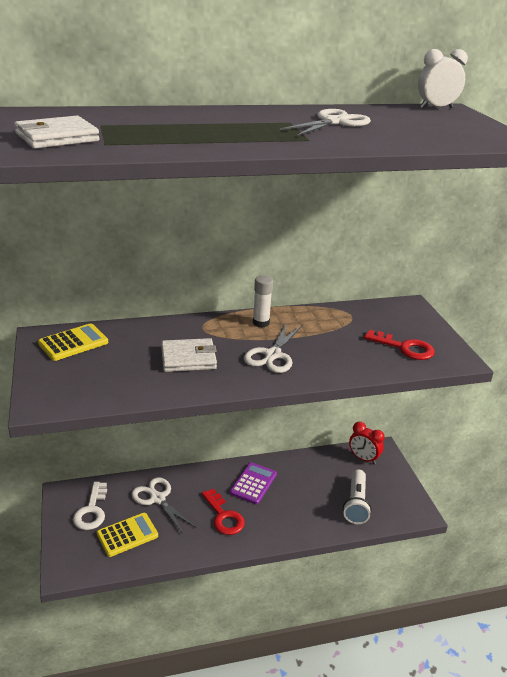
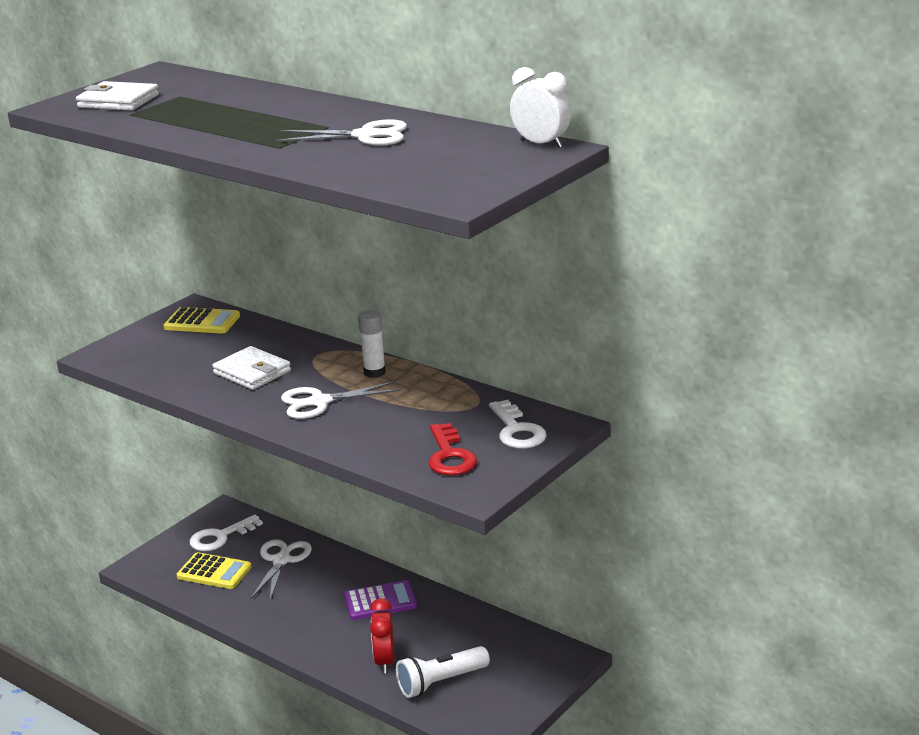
camera: 55 degrees right, 5 degrees down
(223, 516) = (306, 609): red key -> none
(363, 458) = (532, 652): red clock -> red clock (385, 661)
(399, 318) = (517, 430): none -> white key

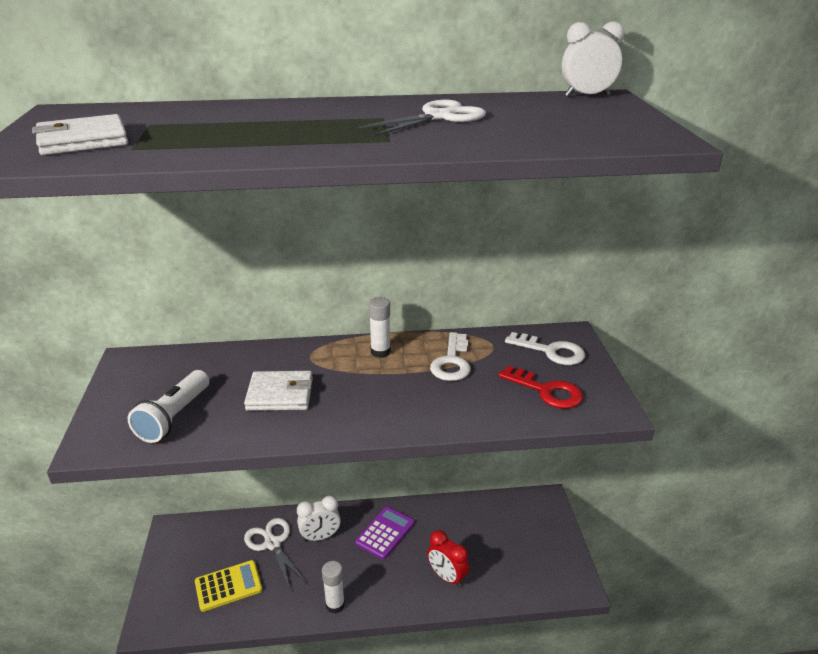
camera: 45 degrees left, 5 degrees up
(202, 322) = (158, 370): yellow calculator -> none
(220, 537) = (196, 553): white key -> white key (452, 362)
(271, 628) = (335, 605): none -> white glue stick
(320, 402) = (381, 394): white scissors -> none
(324, 575) = (320, 537): none -> white clock
(441, 682) = (501, 568): white flashlight -> white flashlight (174, 417)

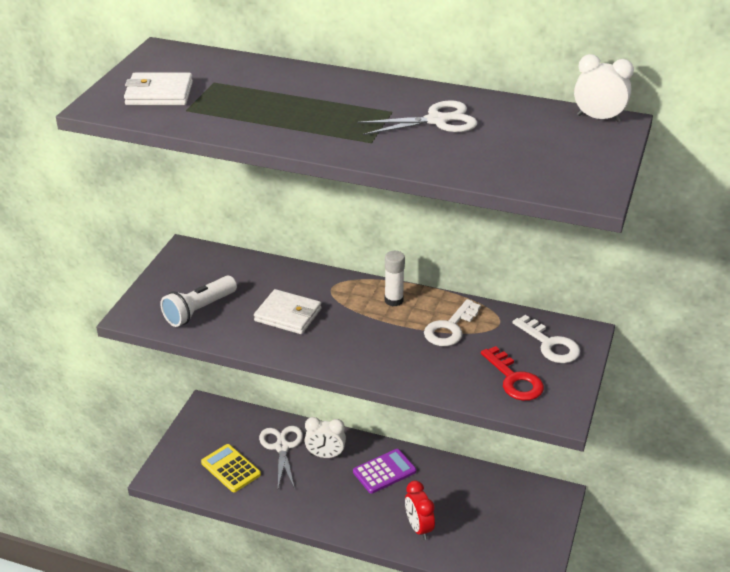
camera: 25 degrees right, 5 degrees up
(228, 586) = (230, 468): yellow calculator -> yellow calculator turned 135 degrees counterclockwise
(335, 605) = (309, 515): white glue stick -> none

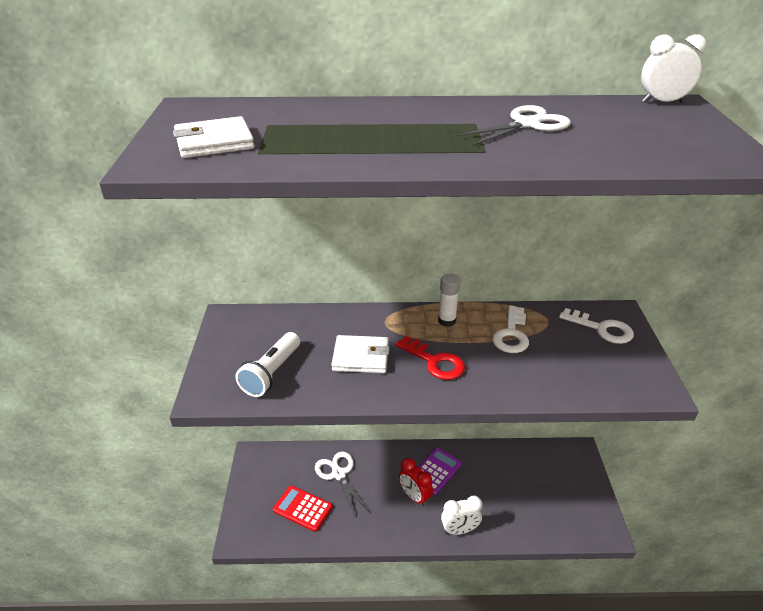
camera: 20 degrees left, 0 degrees up
(230, 468) = (302, 509): yellow calculator -> red calculator
(325, 455) = (379, 471): white clock -> white clock (459, 530)
(419, 528) = (490, 515): red clock -> red clock (415, 496)
(514, 379) = (598, 368): red key -> red key (435, 362)

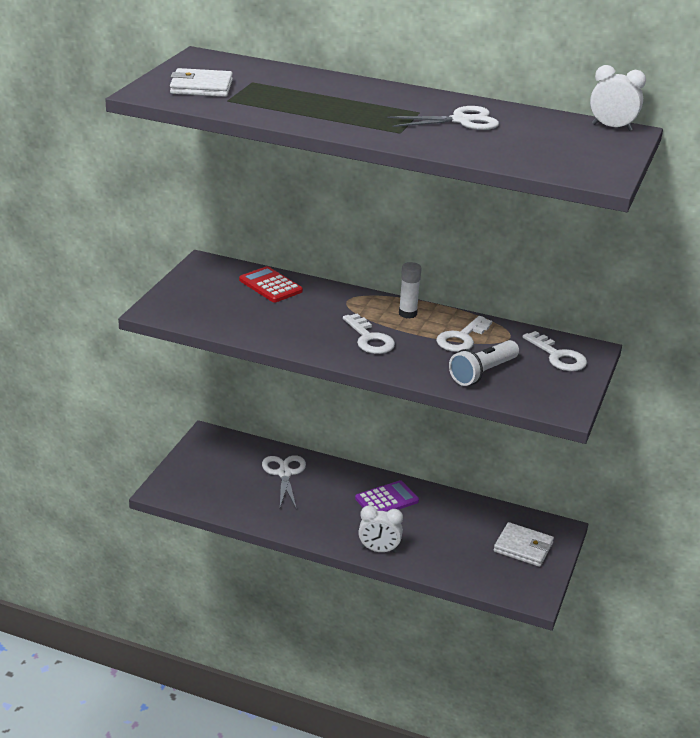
camera: 20 degrees right, 5 degrees down
(271, 373) = (218, 311): white flashlight -> white flashlight (483, 373)
(302, 509) = (232, 489): red calculator -> red calculator (270, 286)
(361, 357) = (304, 319): white wallet -> white wallet (523, 547)
(415, 496) = (351, 512): red clock -> none
(435, 362) = (369, 339): red key -> white key

